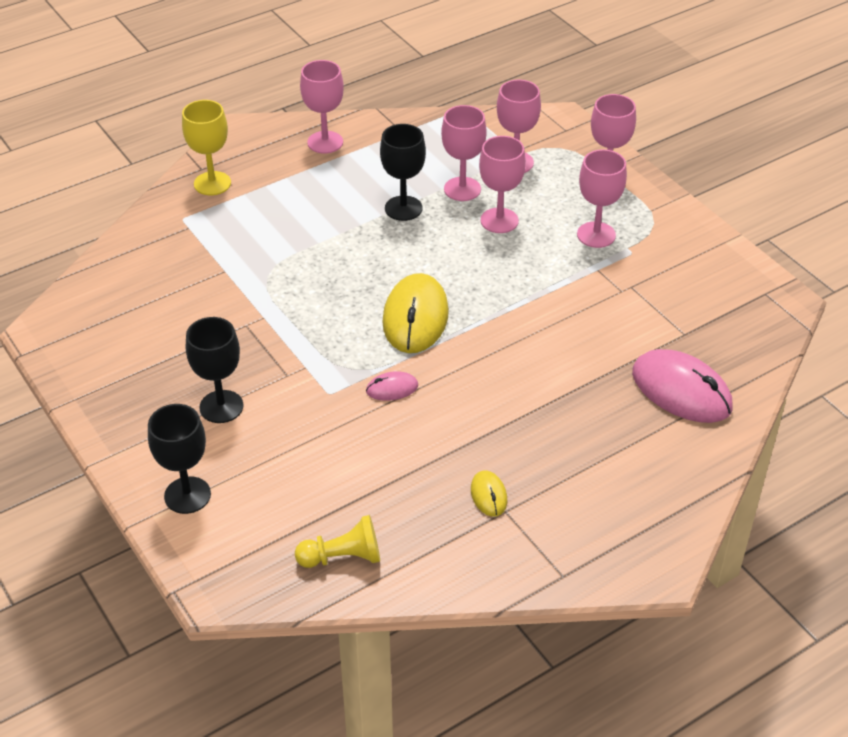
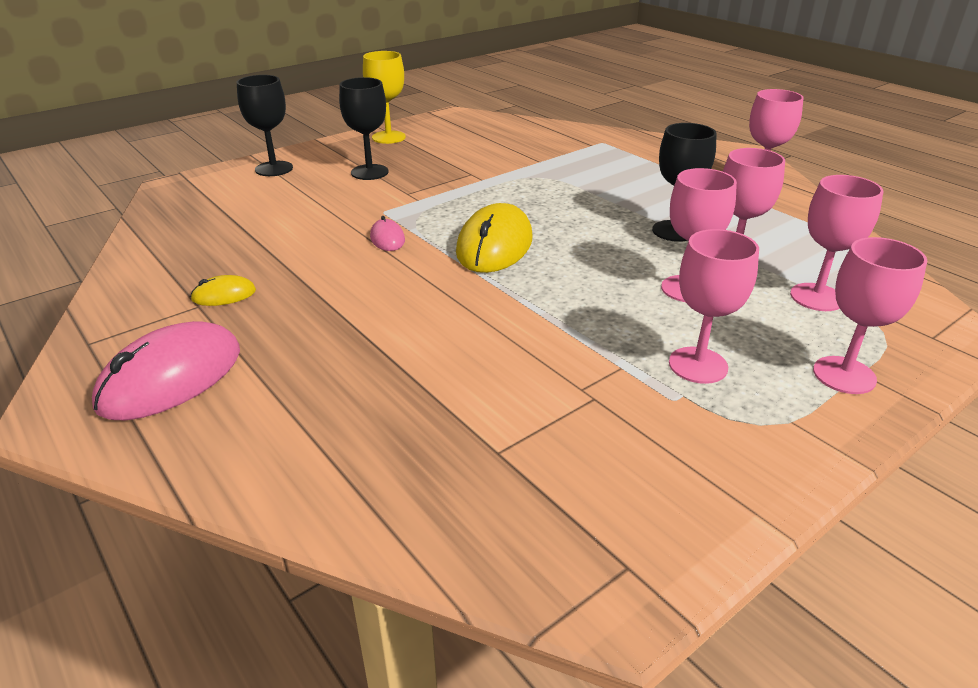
camera: 85 degrees right, 10 degrees down
(212, 183) = (657, 148): yellow goblet -> yellow goblet (388, 137)
(343, 557) = (179, 228): yellow pawn -> none
(415, 317) = (494, 245): yellow mouse -> yellow mouse turned 75 degrees counterclockwise
(681, 391) = (371, 444): pink mouse -> pink mouse (171, 377)

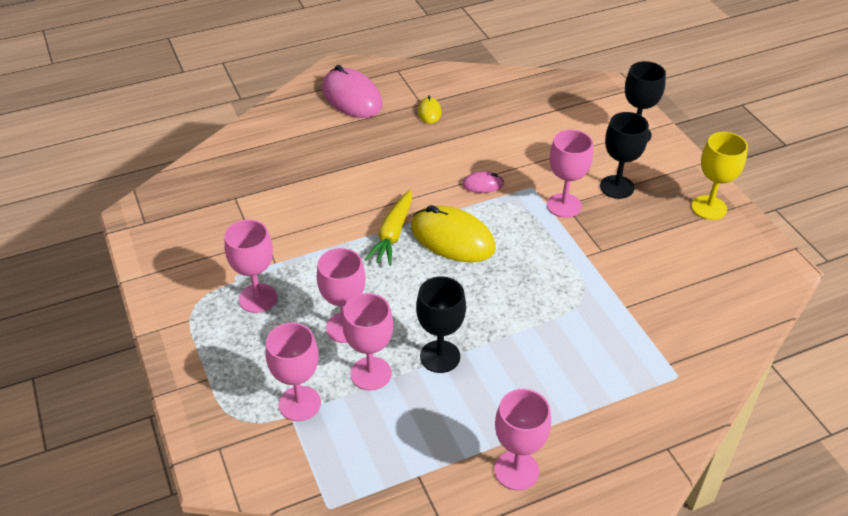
camera: 105 degrees right, 10 degrees up
(509, 283) = (393, 234): none -> yellow carrot
(844, 375) = (210, 367): pink goblet -> pink goblet (564, 205)

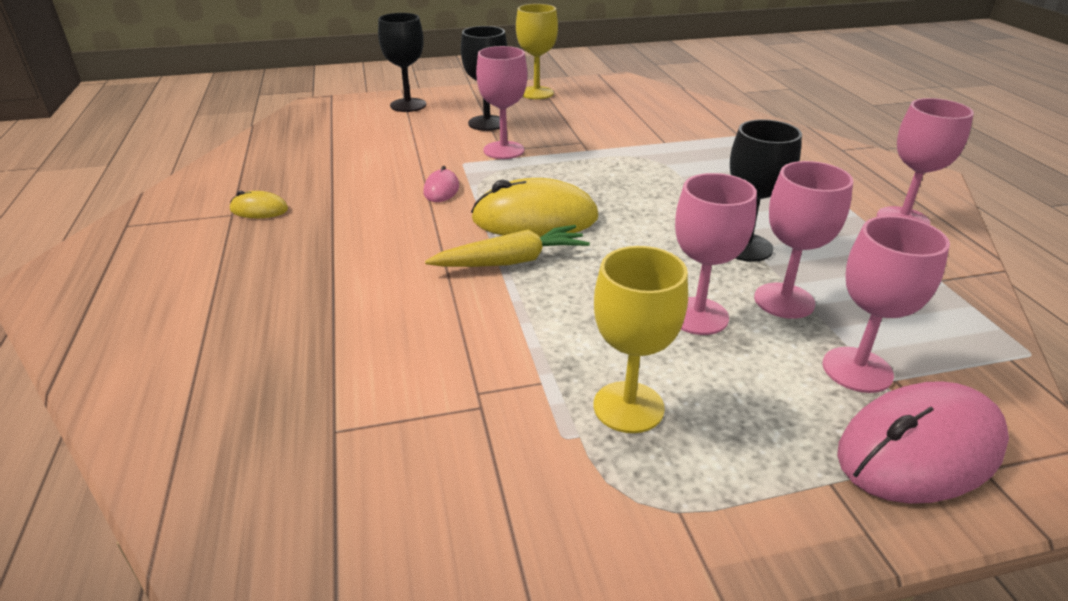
camera: 80 degrees left, 10 degrees down
(258, 298) = (628, 407): pink goblet -> yellow goblet
(352, 97) = (151, 271): pink mouse -> pink mouse (919, 449)
(393, 234) = (511, 261): yellow carrot -> yellow carrot turned 45 degrees counterclockwise
(452, 238) = (535, 219): yellow mouse -> yellow mouse turned 45 degrees clockwise

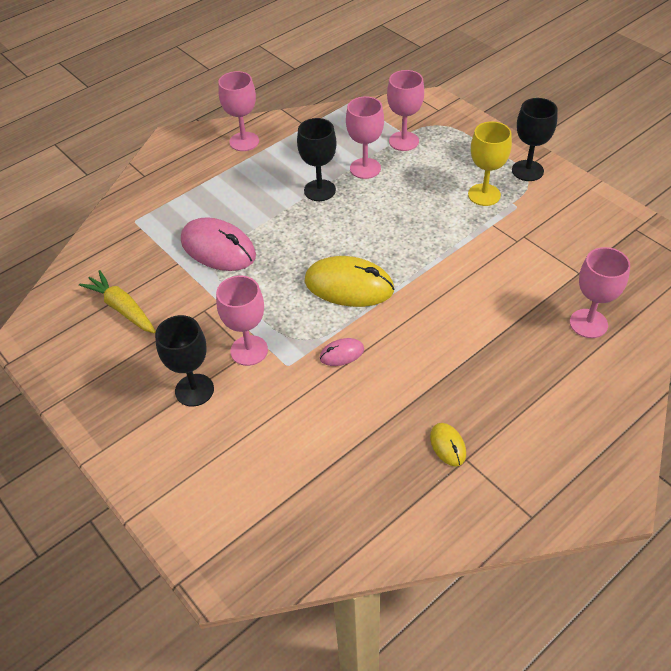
camera: 115 degrees left, 15 degrees up
(408, 105) = (177, 481): black goblet -> black goblet (527, 171)
(511, 261) = (406, 275): yellow carrot -> yellow carrot (122, 308)
(535, 219) = (349, 286): yellow mouse -> yellow mouse turned 45 degrees counterclockwise
(536, 93) = (92, 389): yellow goblet -> none
(698, 316) = (401, 192): pink goblet -> pink goblet (588, 323)
(919, 449) = (440, 123): pink mouse -> pink mouse (218, 248)

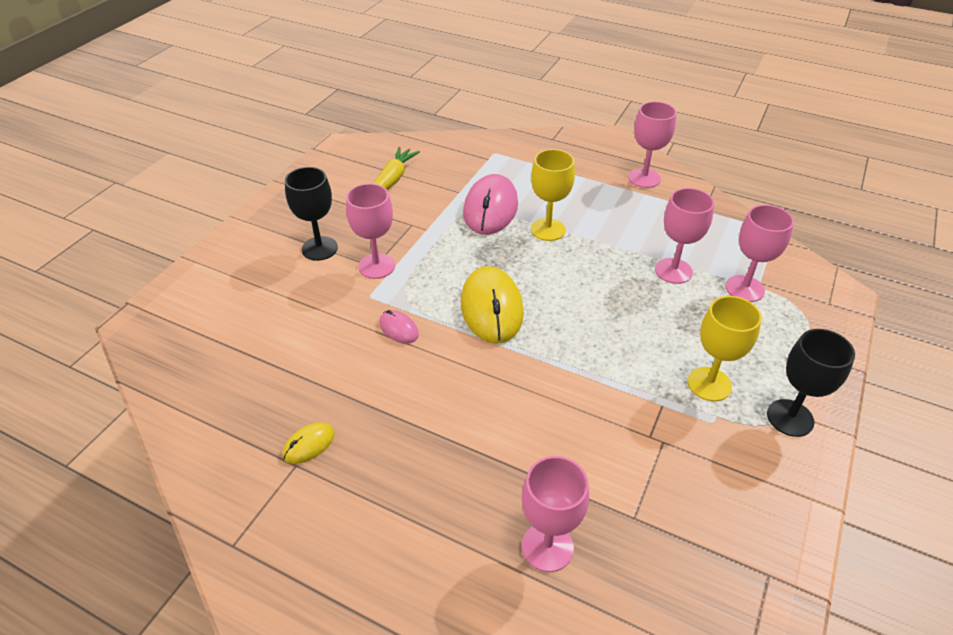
camera: 65 degrees right, 5 degrees down
(272, 221) = (548, 229): none -> yellow goblet
(319, 190) = (613, 248): black goblet -> none

